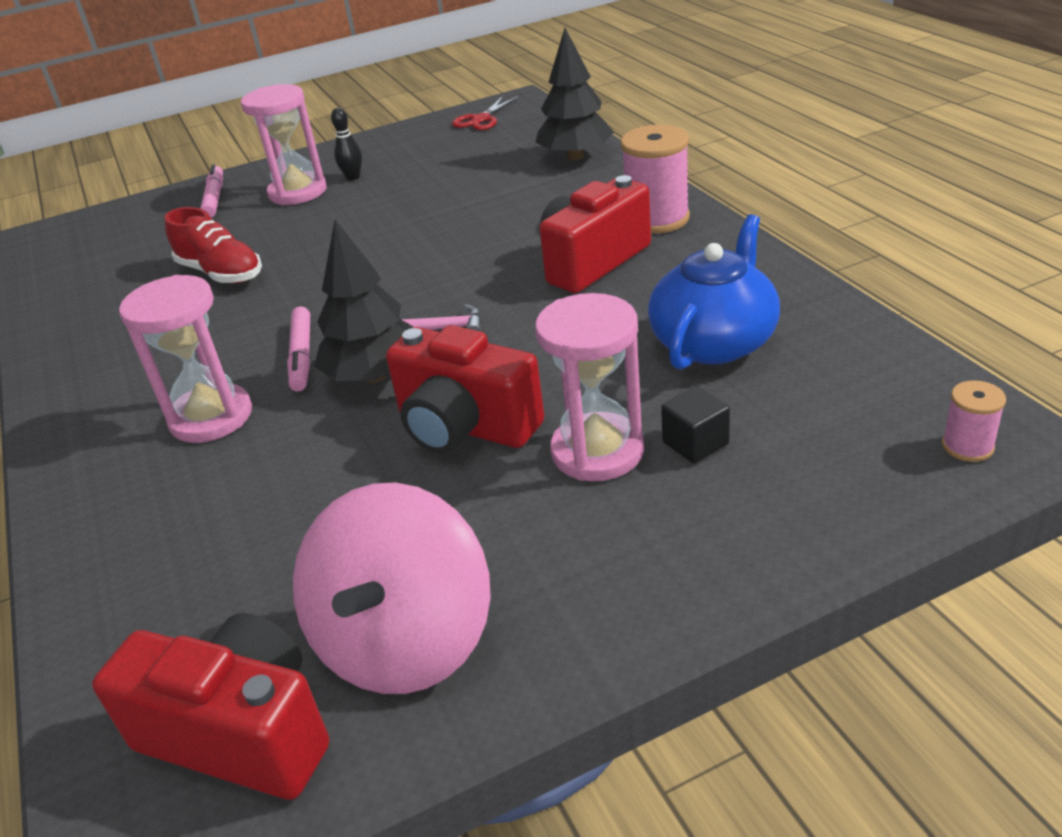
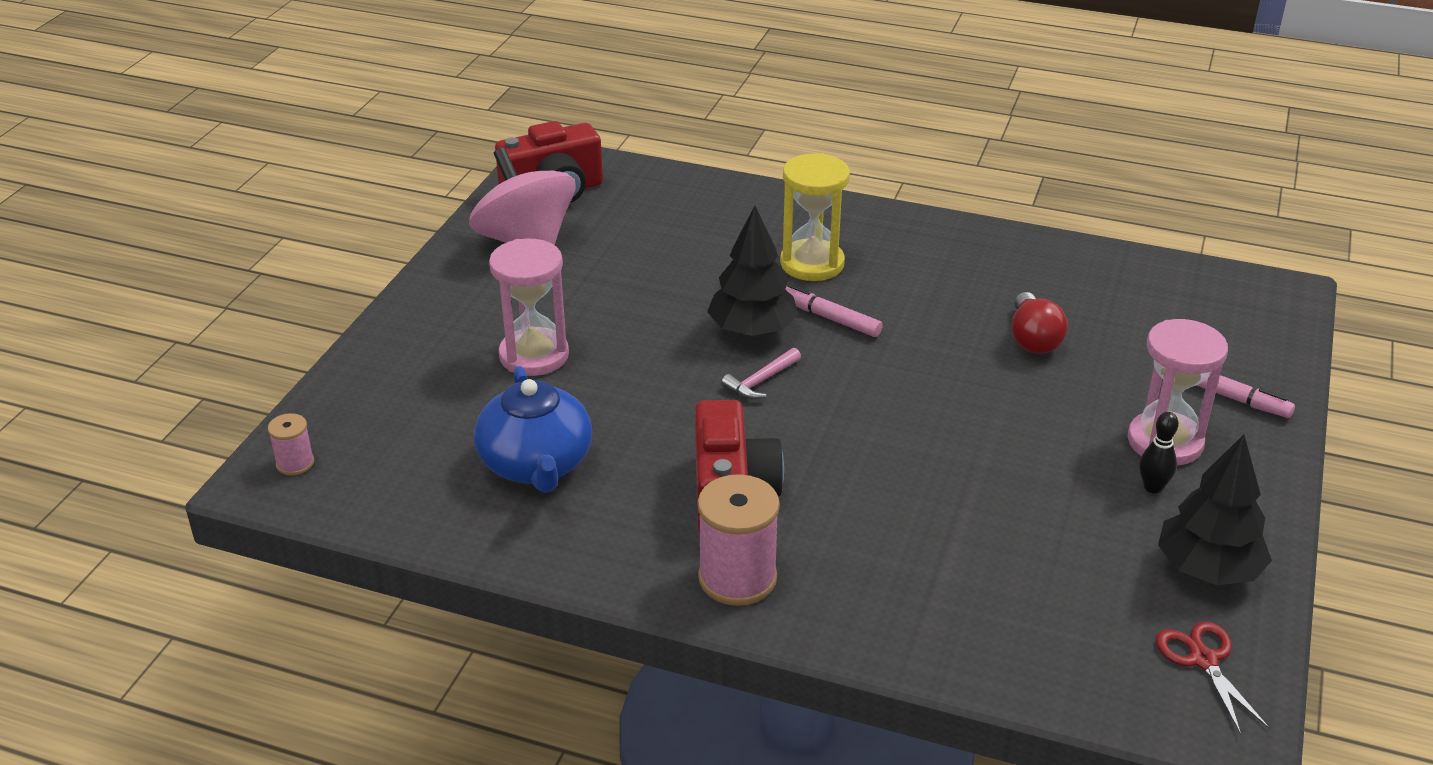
camera: 130 degrees right, 0 degrees up
(211, 417) = (812, 264): pink hourglass -> yellow hourglass
(221, 273) = (1033, 339): red shoe -> red light bulb
(465, 427) = (638, 331): red camera -> none
(575, 156) = (962, 640): black tree -> black tree (1207, 569)
(695, 443) = (476, 387): black cube -> none

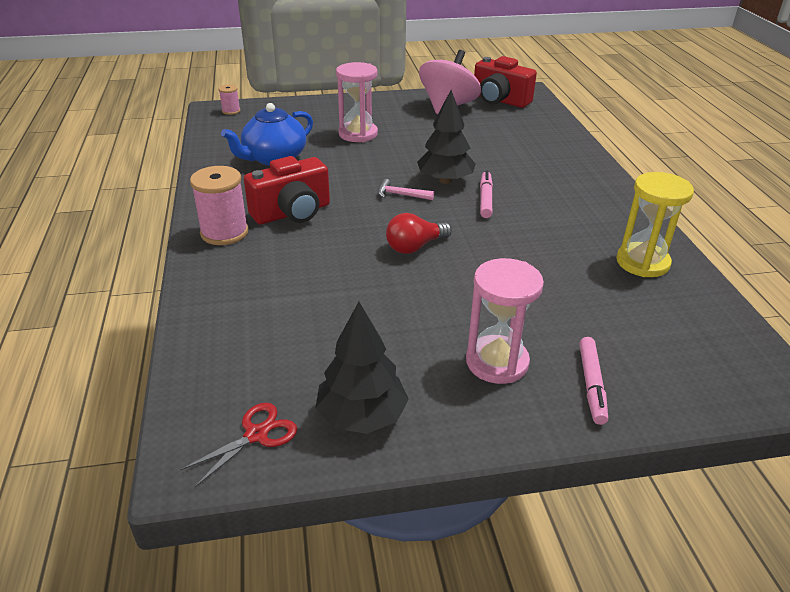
camera: 60 degrees right, 0 degrees up
(812, 264) = (532, 180): yellow hourglass -> yellow hourglass (642, 262)
(1033, 339) = (554, 275): red light bulb -> red light bulb (415, 247)
(1152, 487) = (436, 367): black bowling pin -> none

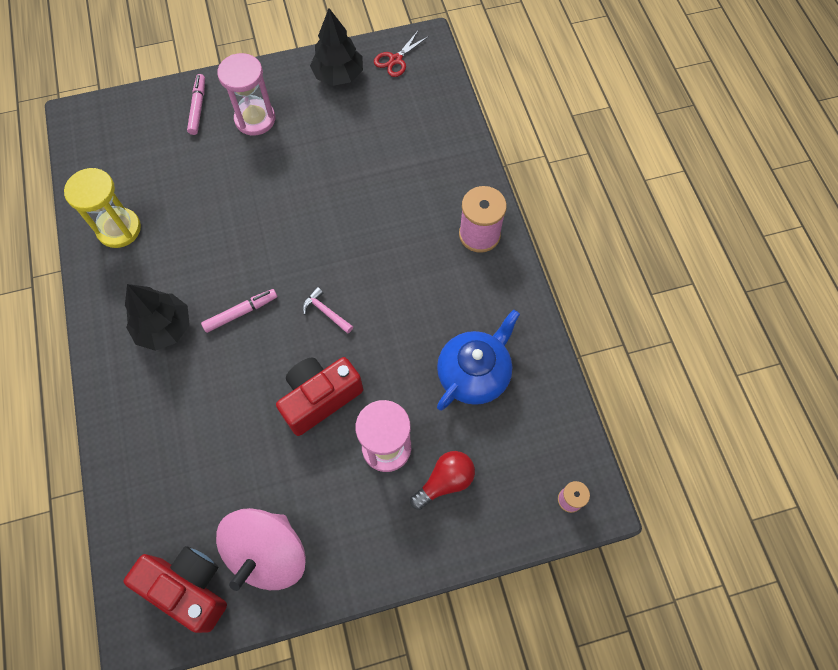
camera: 175 degrees right, 30 degrees up
(292, 213) = (427, 270): red camera -> red camera (320, 398)
(401, 195) = (326, 312): pink hammer -> pink hammer turned 150 degrees counterclockwise
(415, 247) = (310, 231): red light bulb -> red light bulb (445, 481)
(445, 180) = (280, 345): black tree -> black tree (164, 328)
(485, 199) = (241, 313): pink marker -> pink marker turned 120 degrees counterclockwise

